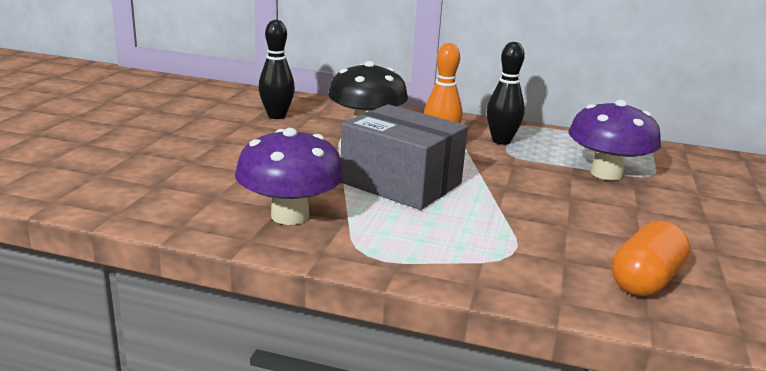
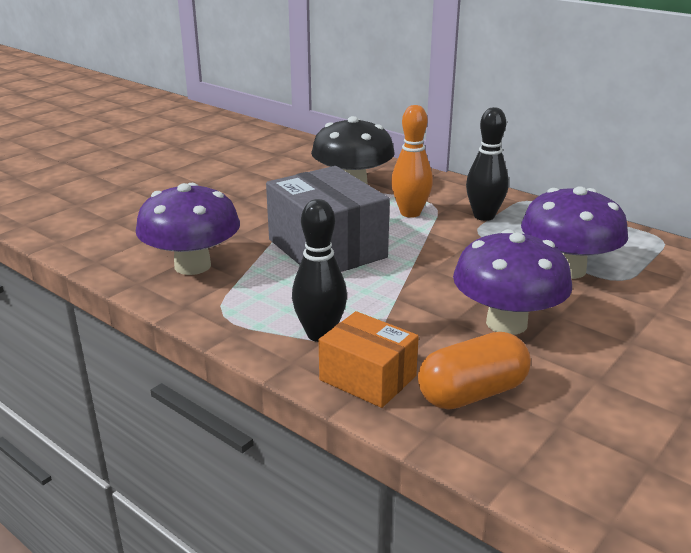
camera: 25 degrees right, 5 degrees up
(276, 116) = (278, 163): black bowling pin -> black bowling pin (320, 334)
(554, 285) = (368, 378): none -> orange box
(609, 221) = (506, 323): none -> purple mushroom

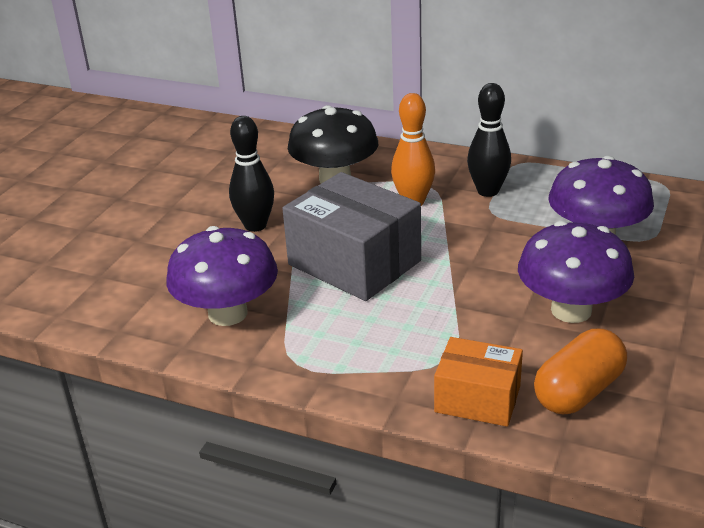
camera: 15 degrees left, 5 degrees up
(320, 334) = (406, 363): black bowling pin -> black bowling pin (255, 225)

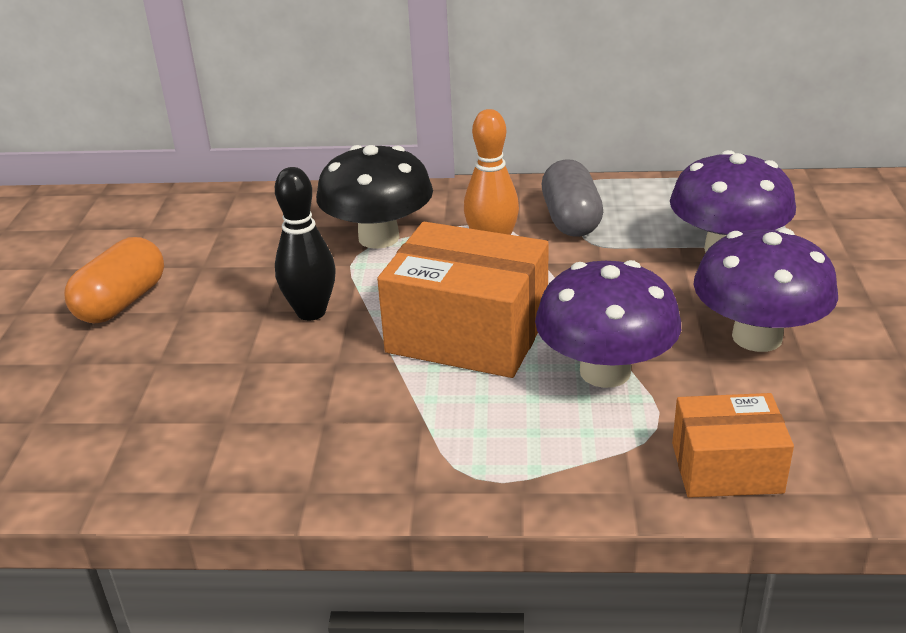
camera: 20 degrees left, 0 degrees up
(228, 313) = (343, 433): purple mushroom -> purple mushroom (605, 371)
(354, 263) = (467, 333): grey box -> orange box
(488, 191) = (570, 220): black bowling pin -> grey capsule
(578, 391) = (832, 430): orange capsule -> orange capsule (122, 302)

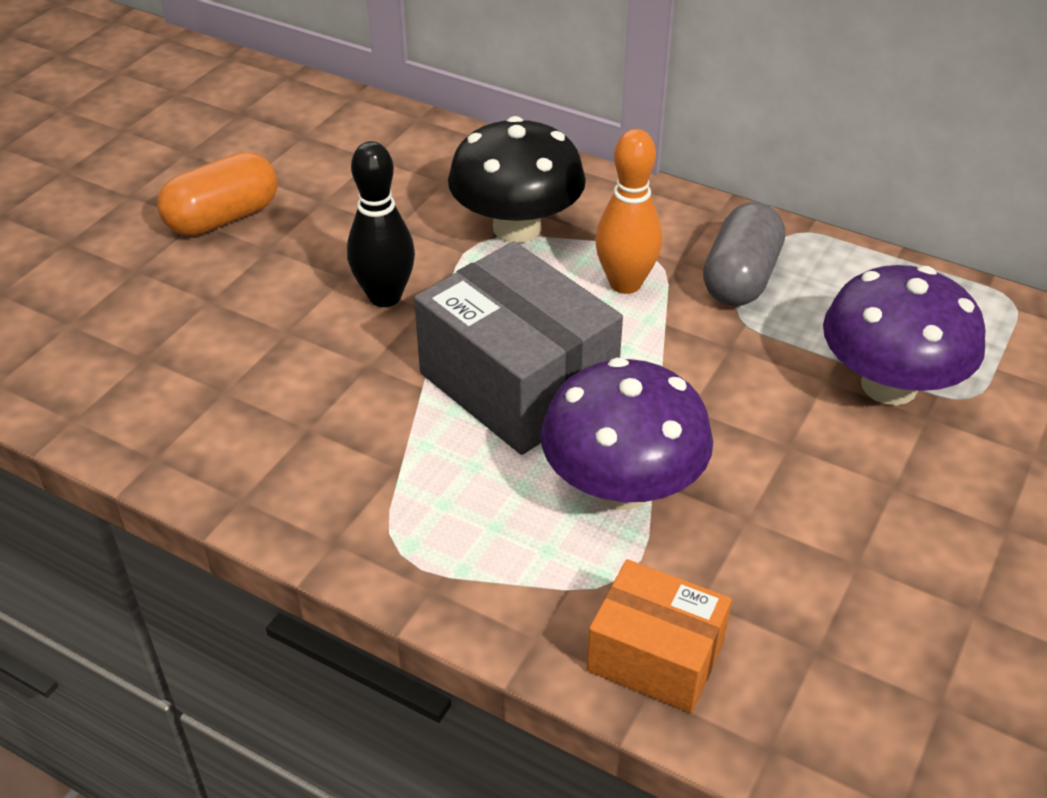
camera: 25 degrees right, 10 degrees up
(467, 333) = (517, 383): orange box -> grey box
(757, 337) = (826, 513): purple mushroom -> none

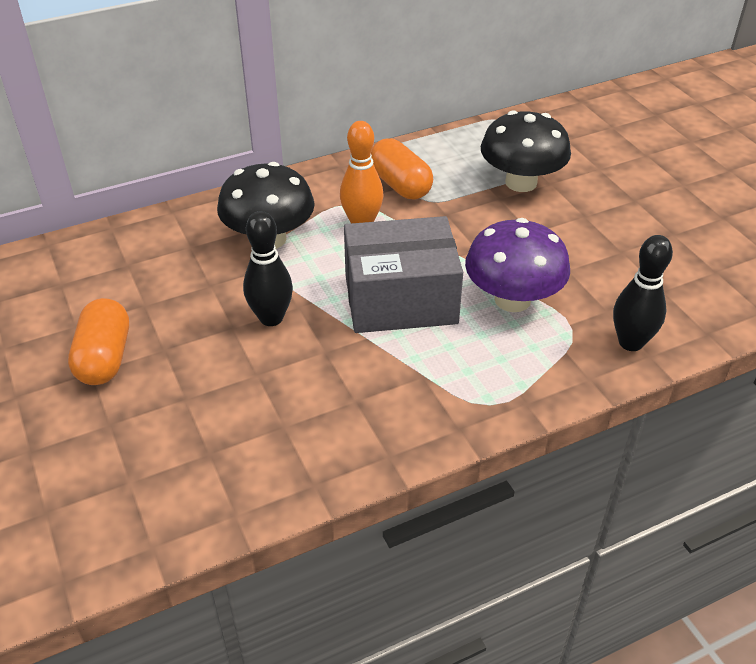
camera: 55 degrees left, 0 degrees up
(655, 656) = (630, 342): orange box -> black bowling pin
(740, 278) = (400, 185): grey capsule -> orange capsule
(889, 385) = (521, 182): purple mushroom -> black mushroom

